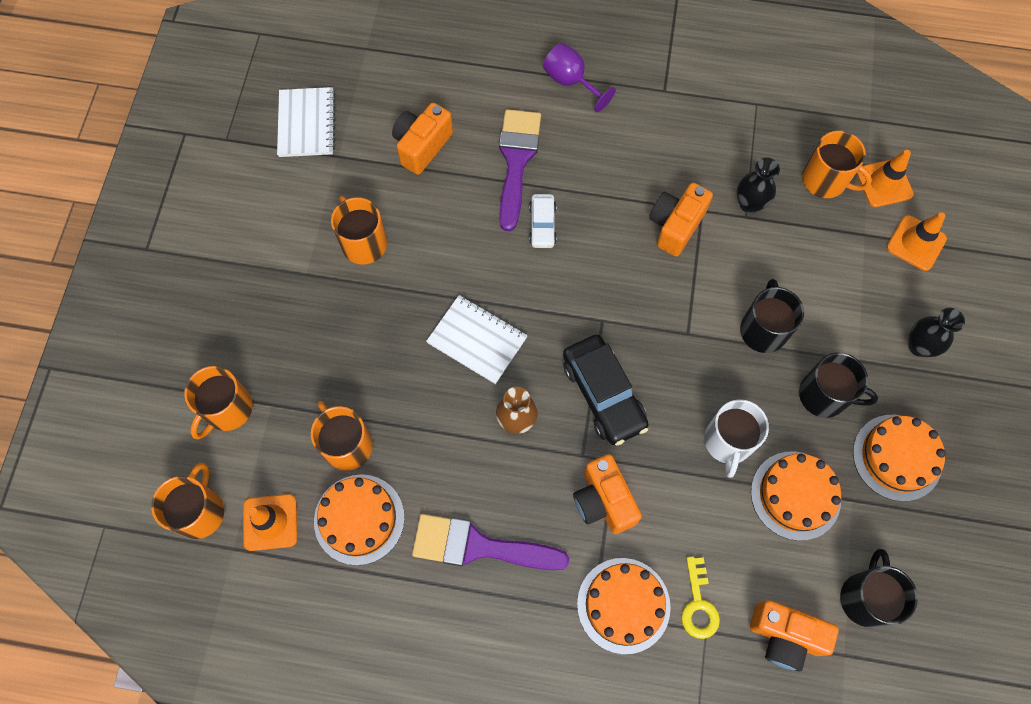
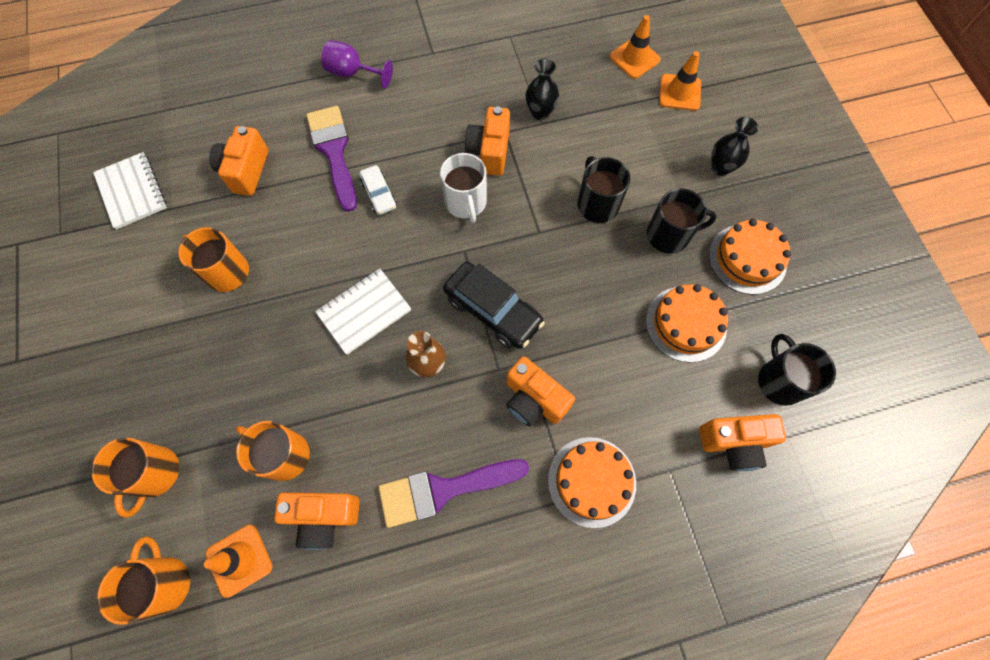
camera: 25 degrees left, 0 degrees up
(359, 519) = (323, 517): orange cake -> orange camera
(477, 340) = (364, 312): white notebook -> white notebook turned 45 degrees counterclockwise
(698, 605) = (653, 451): yellow key -> none
(728, 442) = (612, 305): white mug -> white mug (466, 202)
(825, 180) = (590, 73): orange mug -> none

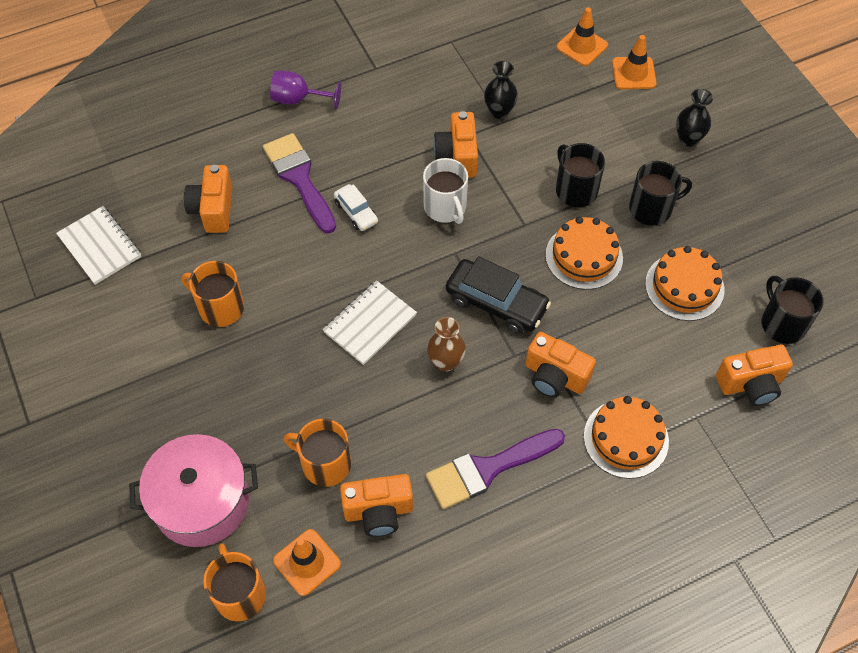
camera: 10 degrees left, 10 degrees down
(155, 474) = (201, 501): orange mug -> pink pot
(747, 259) = (730, 219): orange cake -> orange cake (584, 256)

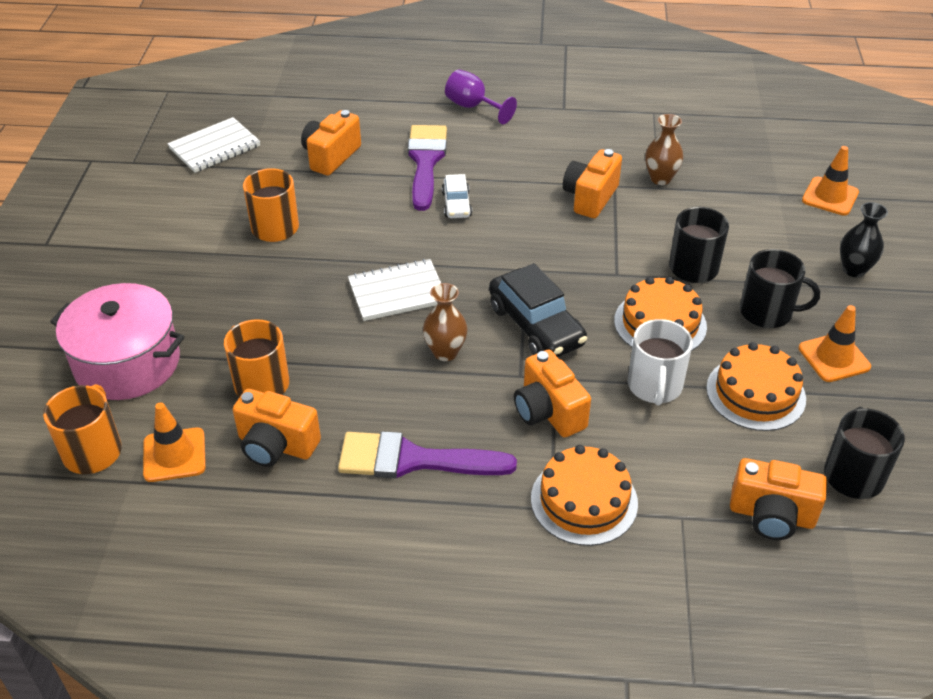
camera: 30 degrees right, 15 degrees down
(100, 246) = (215, 147): white notebook -> white notebook turned 60 degrees clockwise
(445, 207) = (546, 232): white mug -> white mug (654, 386)
(499, 111) = (660, 178): black vase -> brown vase
(582, 46) = (788, 158): orange traffic cone -> orange traffic cone (834, 357)

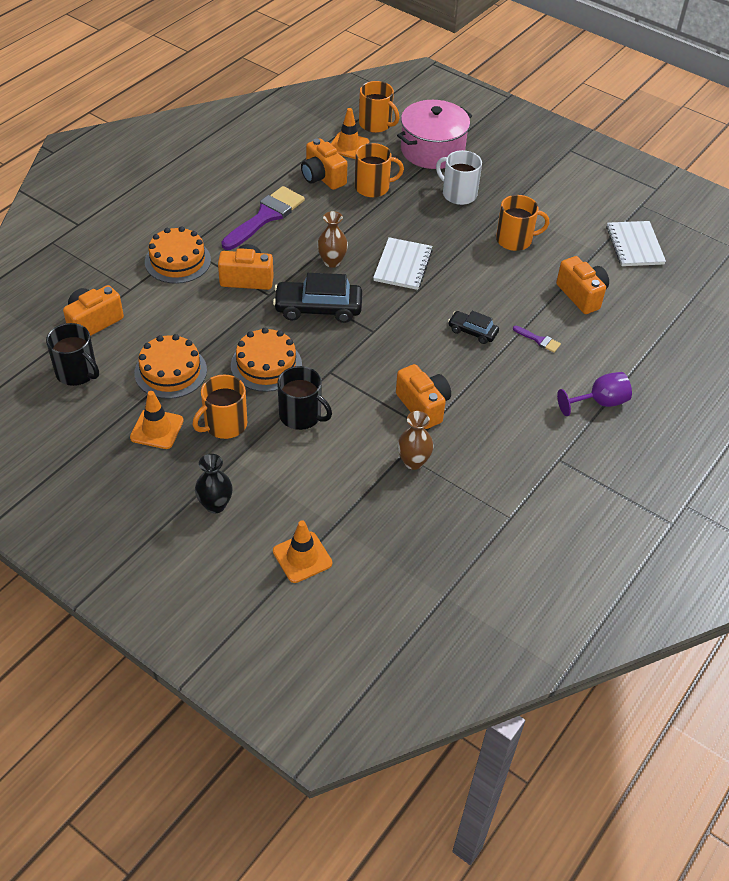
camera: 120 degrees right, 5 degrees up
(276, 445) = (322, 177): orange camera -> orange camera turned 90 degrees counterclockwise
(426, 161) = (539, 340): purple brush -> purple brush, size x0.43
(456, 204) = (472, 332): white car -> black car
(654, 386) = (221, 331): white mug -> white mug (458, 194)
(767, 312) = (224, 424): black mug -> orange mug

